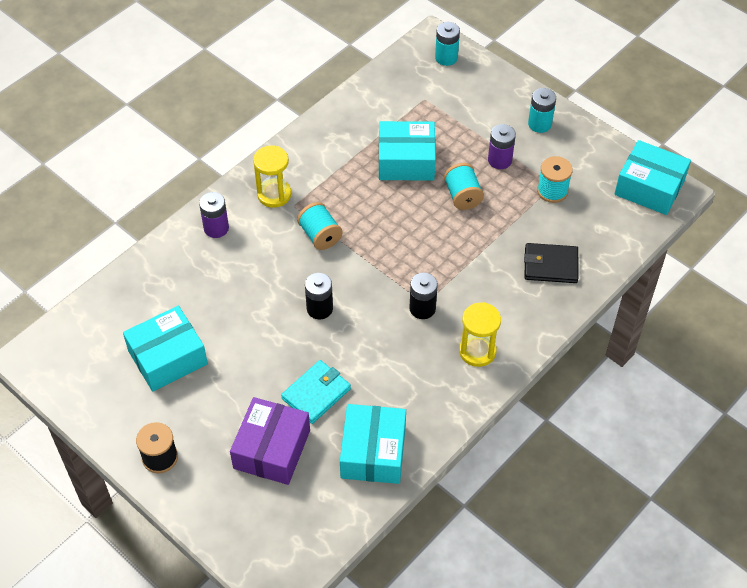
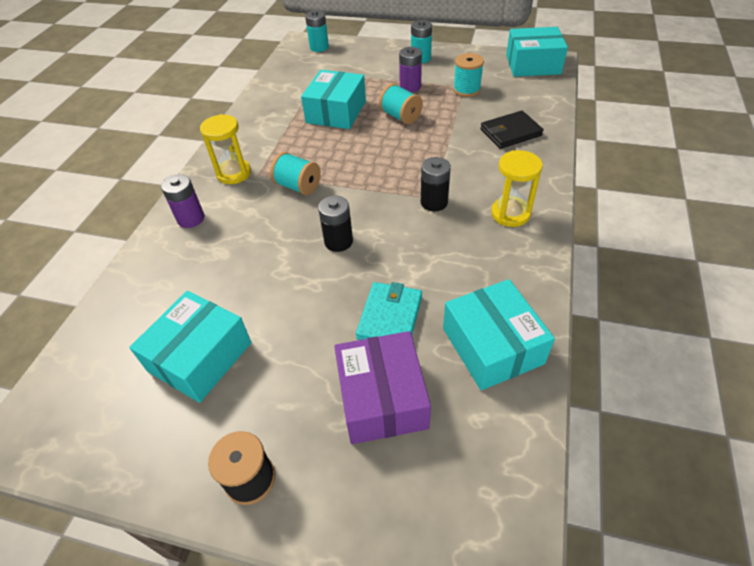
camera: 25 degrees left, 5 degrees down
(406, 161) = (336, 112): turquoise box -> turquoise box turned 45 degrees counterclockwise

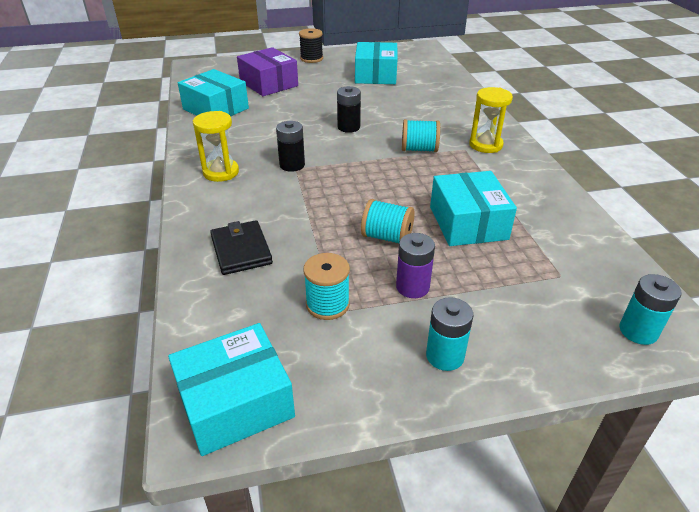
camera: 150 degrees right, 10 degrees down
(191, 219) = (471, 115): purple battery -> none
(390, 317) = (284, 105): turquoise wallet -> none
(510, 132) = (241, 250): black wallet -> black wallet turned 60 degrees counterclockwise

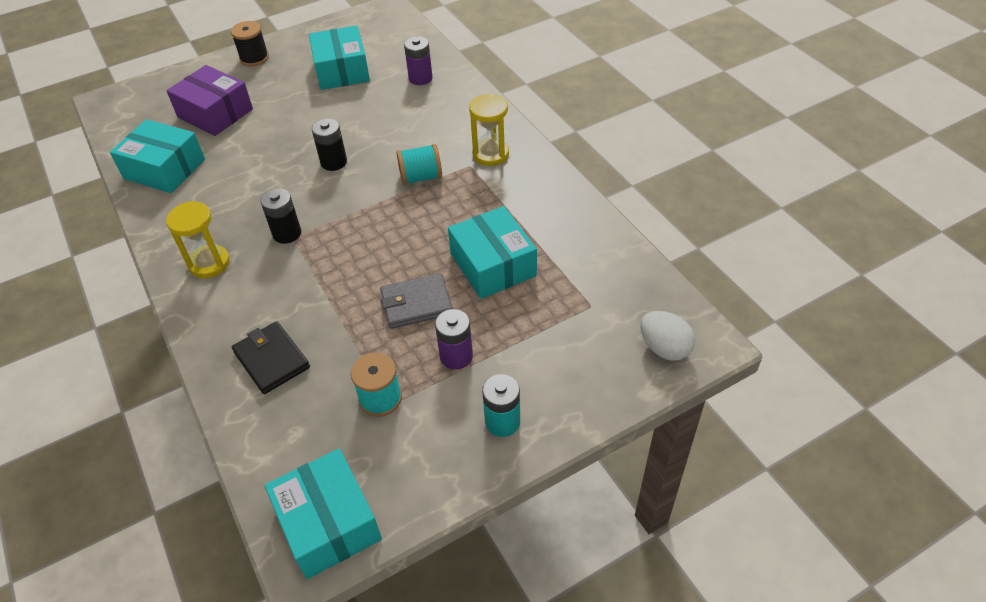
camera: 15 degrees left, 10 degrees up
(235, 402) = (328, 523): turquoise box -> turquoise box turned 75 degrees counterclockwise
(387, 237) = (416, 304): turquoise spool -> grey wallet
(438, 89) = (420, 78): none -> purple battery
(638, 331) = (664, 348): turquoise battery -> white egg

